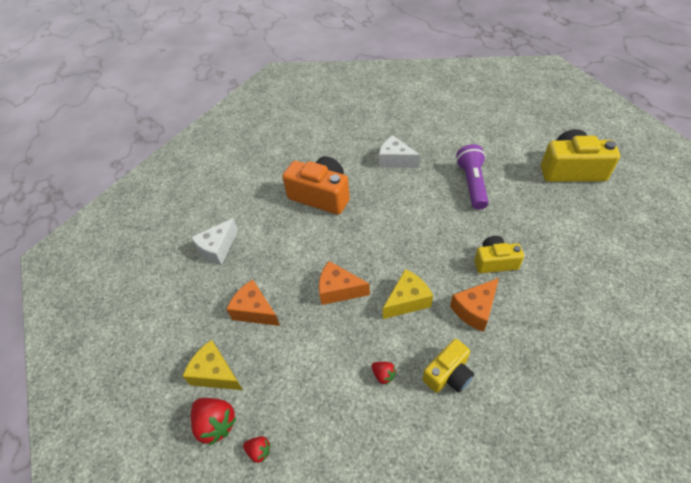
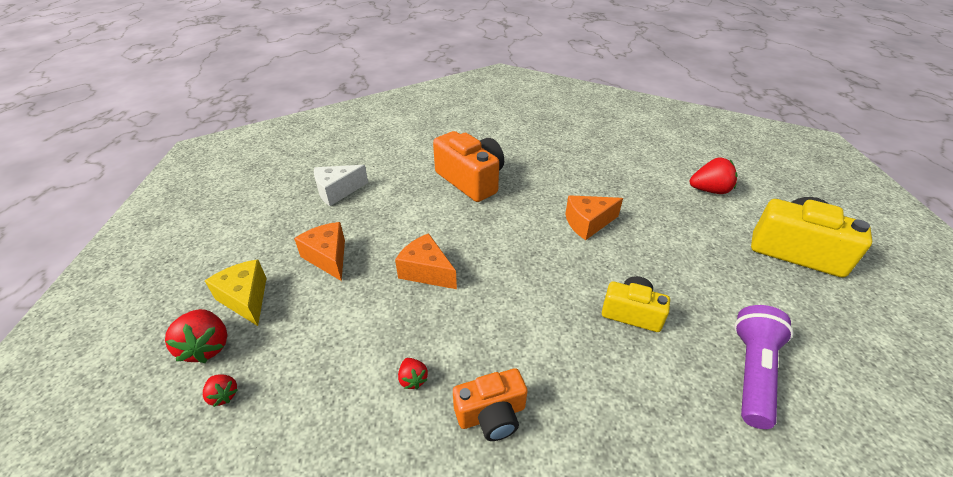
camera: 20 degrees right, 10 degrees down
(395, 160) = (573, 174): white cheese -> none
(407, 301) = (495, 312): yellow cheese -> none
(448, 374) = (491, 414): yellow camera -> orange camera
(472, 184) = (651, 223): purple flashlight -> purple flashlight (752, 372)
(475, 309) = (573, 355): orange cheese -> orange cheese (588, 223)
(497, 140) = (709, 190): none -> red strawberry

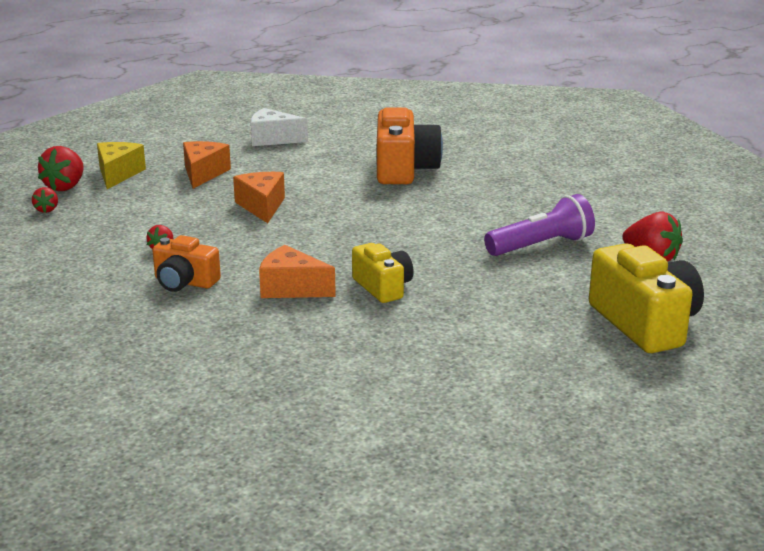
camera: 40 degrees right, 15 degrees down
(588, 223) = (459, 231): orange cheese -> orange cheese (291, 288)
(752, 372) = (415, 350): purple flashlight -> purple flashlight (541, 246)

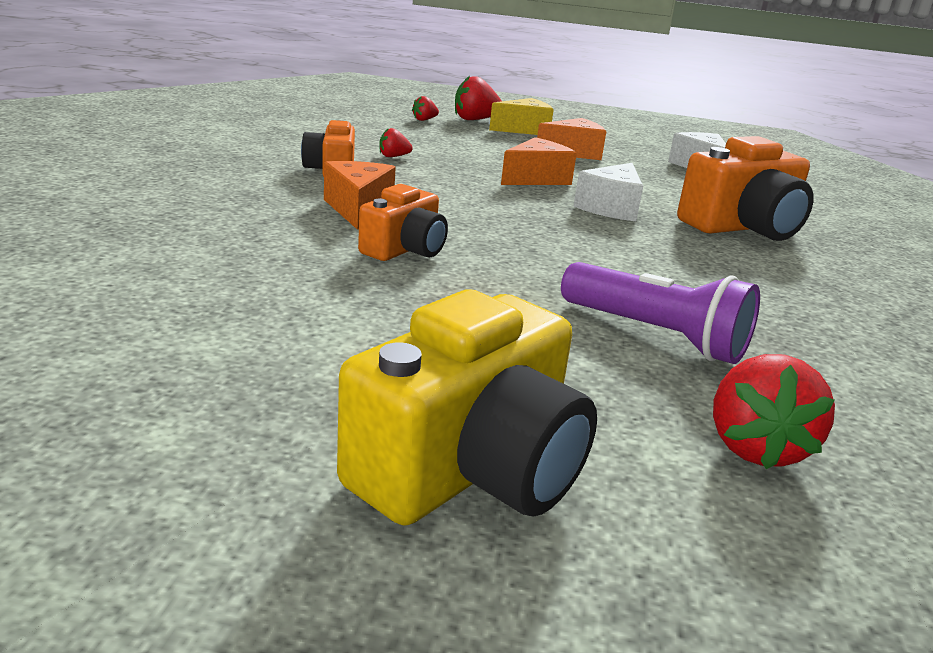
camera: 60 degrees right, 0 degrees up
(343, 199) = (611, 208): none -> white cheese
(383, 287) = (405, 249): yellow camera -> orange camera

